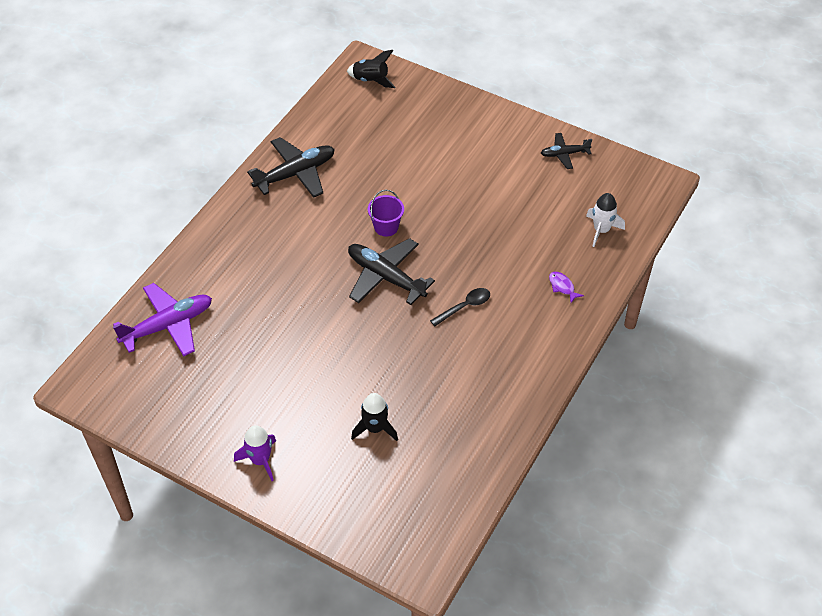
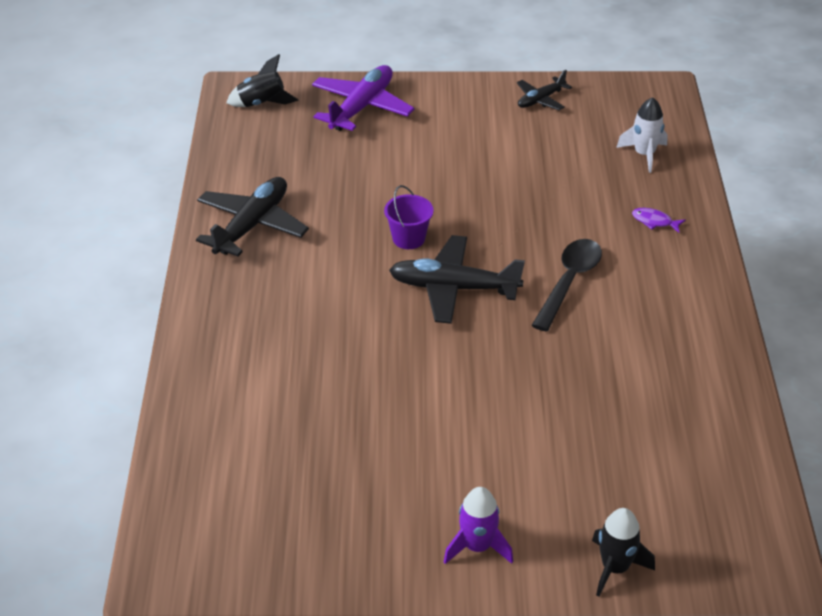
camera: 30 degrees left, 10 degrees down
(168, 325) = (227, 449): purple plane -> purple plane (361, 107)
(375, 428) = (582, 448): black rocket -> black rocket (615, 568)
(464, 307) = (569, 282): black spoon -> black spoon, size x1.50

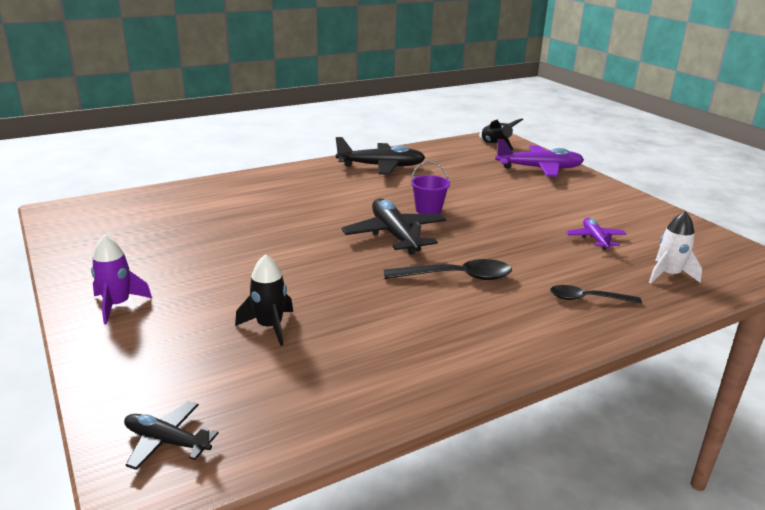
camera: 60 degrees right, 15 degrees down
(540, 100) = (656, 219): black plane -> black plane (166, 441)
(553, 159) = (595, 239): none -> purple plane
(615, 568) = (115, 376): black rocket -> black rocket (270, 326)
(654, 221) = (587, 299): purple fish -> black spoon

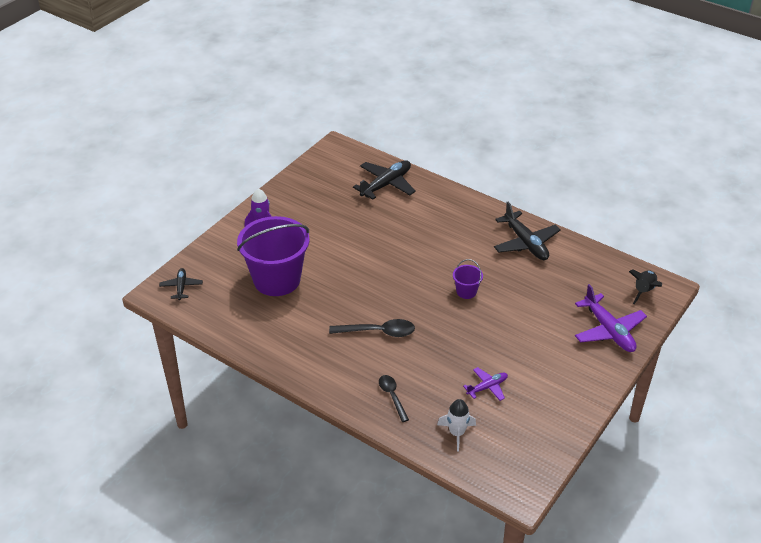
camera: 65 degrees right, 15 degrees up
(270, 326) = (277, 279): black rocket -> purple bucket
(394, 235) = (413, 288): black plane -> black plane (386, 184)
(456, 277) = (378, 332): black spoon -> black spoon turned 60 degrees counterclockwise

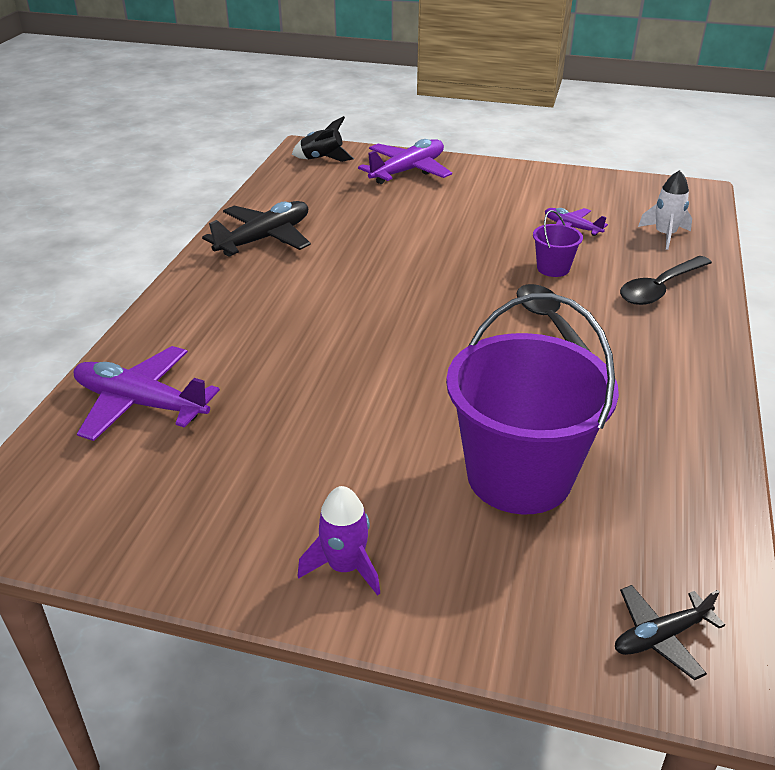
camera: 110 degrees left, 5 degrees down
(386, 184) = (140, 403): black plane -> purple plane
(392, 396) = (660, 288): black spoon -> black spoon, size x1.50
(466, 291) = (404, 268): purple bucket -> purple bucket (553, 268)

